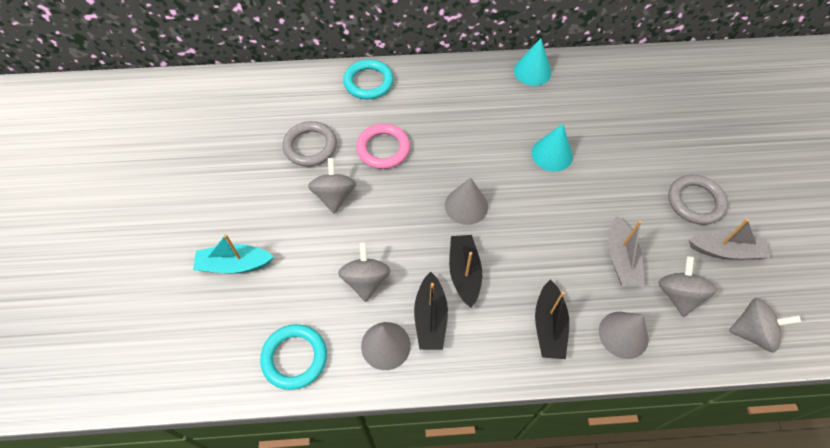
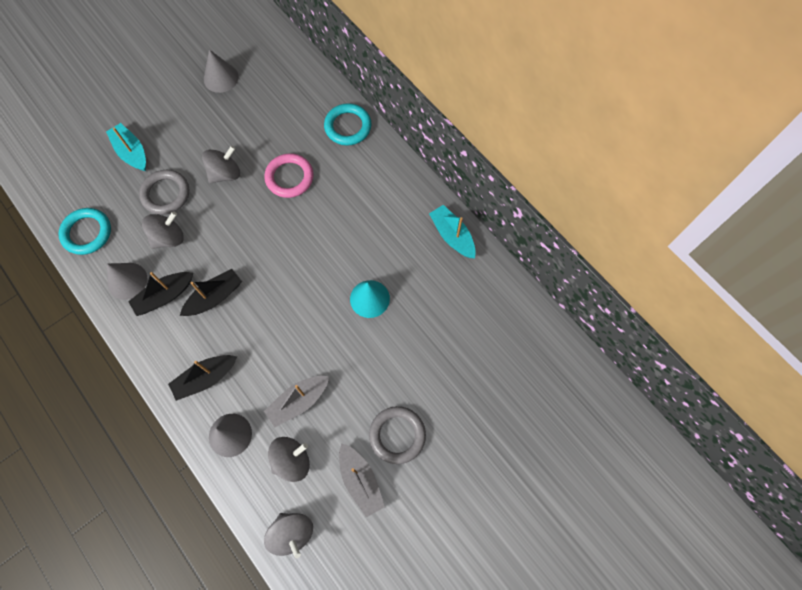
camera: 55 degrees right, 10 degrees up
(310, 146) = (258, 130): grey ring -> grey ring (166, 194)
(466, 205) = (275, 264): grey cone -> grey cone (221, 78)
(532, 71) = (452, 236): turquoise cone -> turquoise boat

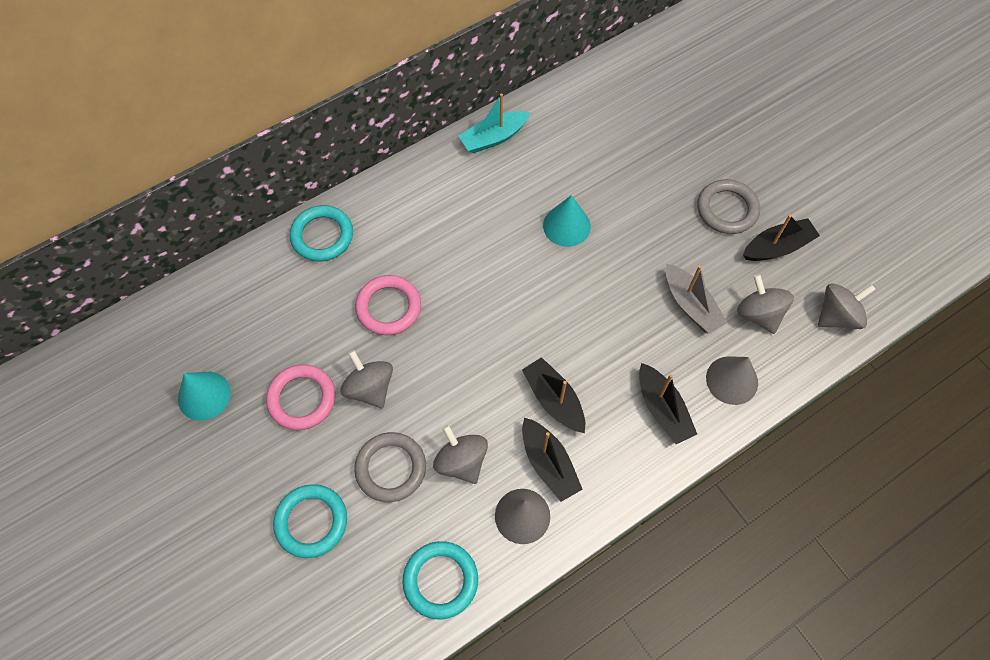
camera: 85 degrees left, 5 degrees down
(131, 152) = (311, 522): turquoise boat -> turquoise ring
(218, 134) = (302, 399): none -> pink ring
(221, 78) = (204, 395): grey cone -> turquoise cone
(360, 481) = (777, 247): grey boat -> black boat

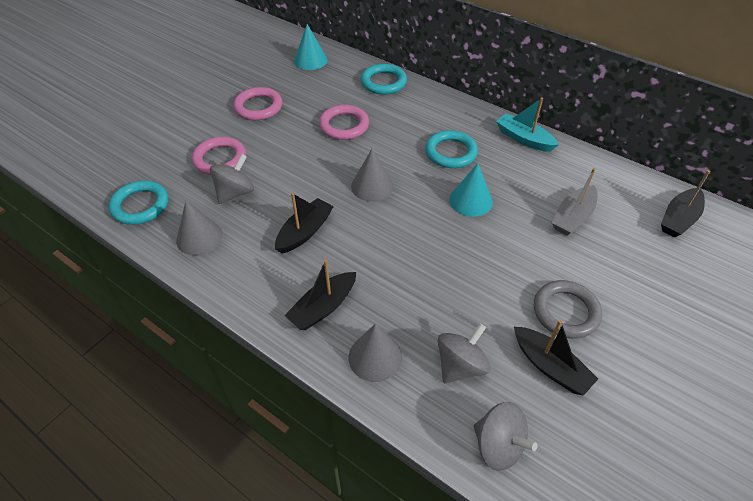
camera: 70 degrees right, 15 degrees down
(204, 395) = (247, 70): turquoise cone -> turquoise cone (310, 60)
(311, 522) = (172, 134): turquoise ring -> turquoise ring (451, 152)
(370, 388) = (277, 133): grey spinning top -> none
(391, 468) = (220, 159): grey ring -> pink ring
(508, 311) = (372, 186): none -> grey cone
(548, 464) = (247, 242): black boat -> black boat (679, 219)
(691, 305) = (440, 305): grey boat -> grey boat (573, 217)

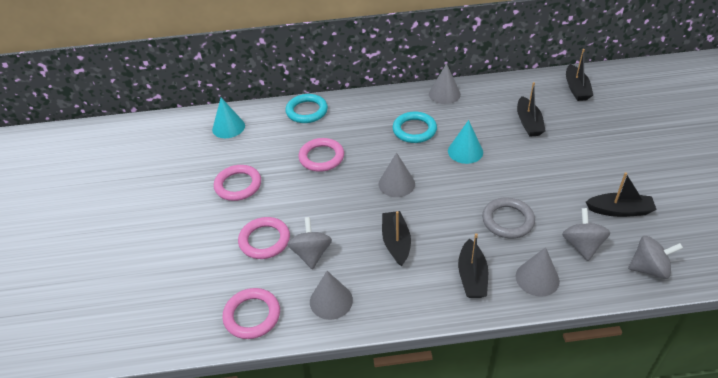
camera: 40 degrees left, 5 degrees down
(140, 205) = (252, 315): turquoise ring -> pink ring
(524, 139) = (444, 94): turquoise boat -> grey cone
(565, 312) = (590, 177): grey ring -> grey ring (507, 220)
(573, 217) = (528, 123): grey boat -> black boat

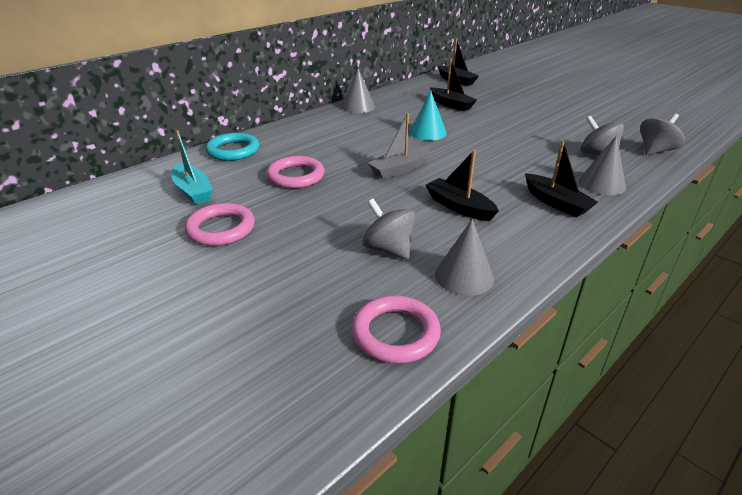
camera: 40 degrees left, 10 degrees down
(228, 127) = (146, 188): turquoise cone -> none
(250, 143) = (193, 191): none -> turquoise boat
(264, 240) = (318, 260): pink ring -> none
(396, 184) = (399, 169): grey cone -> grey boat
(414, 130) = (364, 133): turquoise ring -> none
(507, 220) = (525, 160): grey ring -> none
(619, 210) = (587, 129): black boat -> none

